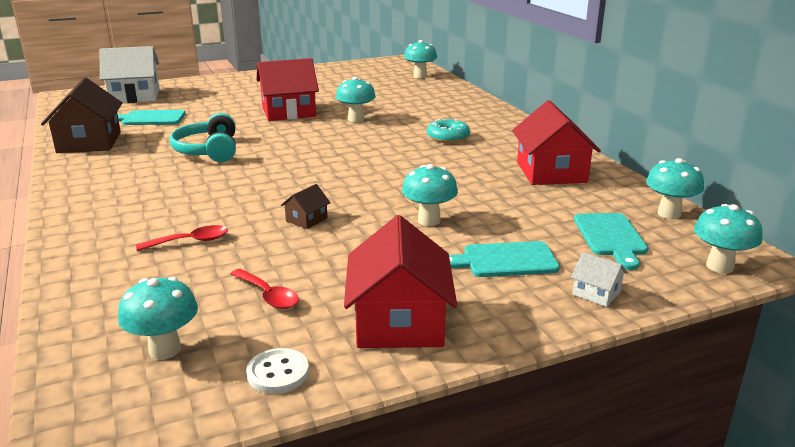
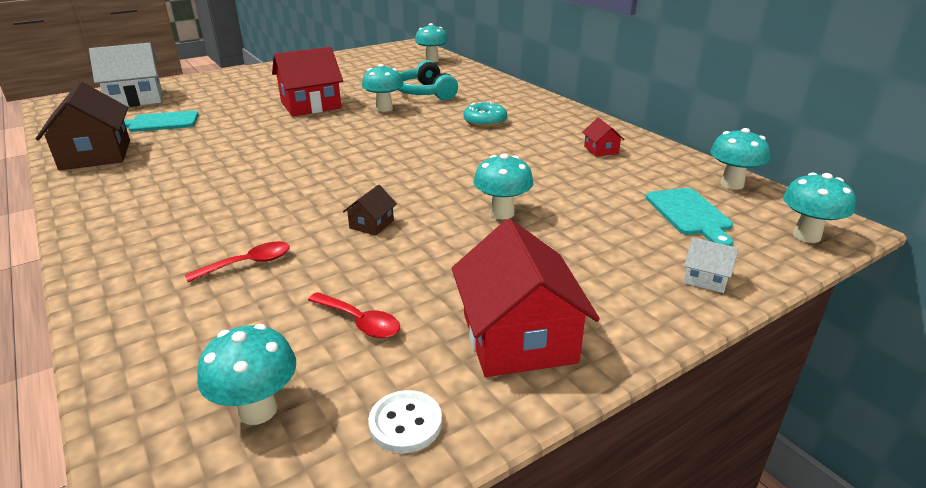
camera: 10 degrees left, 5 degrees up
(208, 151) = (237, 154): turquoise headphones -> turquoise headphones (425, 93)
(504, 260) = (598, 251): turquoise cutting board -> none
(551, 172) = (601, 150): red house -> red house, size x0.45

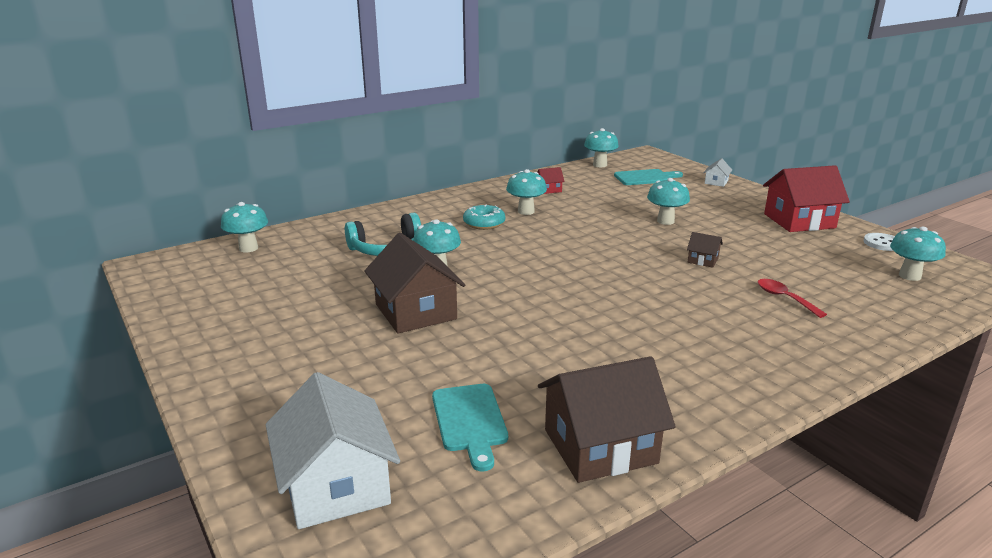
camera: 90 degrees left, 5 degrees down
(311, 105) = (415, 311): red house -> brown house
(359, 322) = (819, 257): red spoon -> none
(806, 236) = (659, 160): turquoise mushroom -> turquoise mushroom (526, 211)

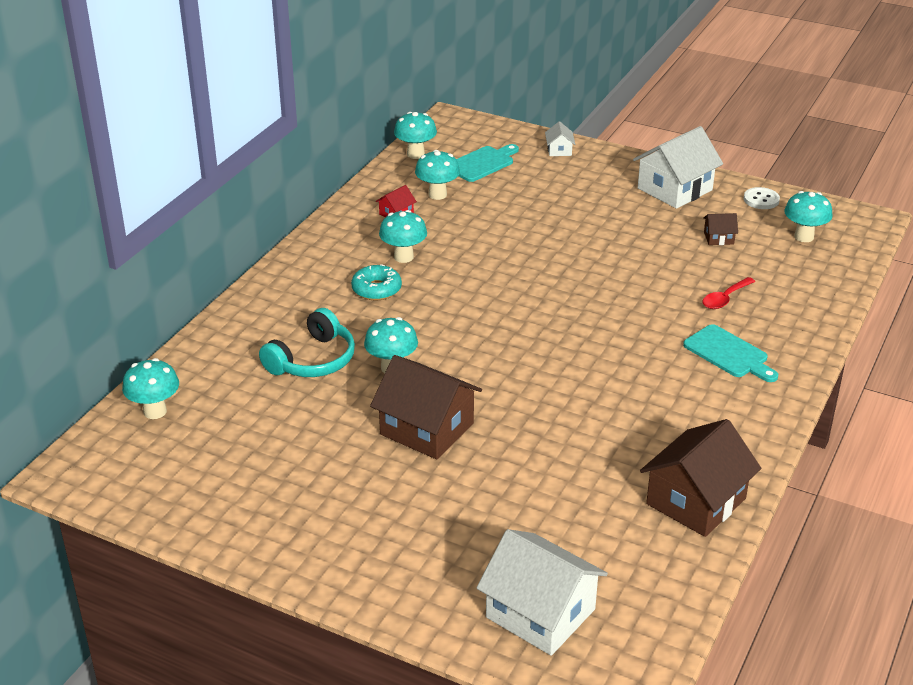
camera: 30 degrees left, 10 degrees up
(470, 421) = (584, 519): turquoise cutting board -> turquoise cutting board (729, 353)
(665, 221) = (554, 228): turquoise mushroom -> turquoise mushroom (437, 194)
(703, 260) = (627, 273): brown house -> brown house (718, 238)
(785, 298) = (725, 298): red spoon -> red spoon turned 75 degrees counterclockwise
(799, 221) = (674, 189): red house -> white house

